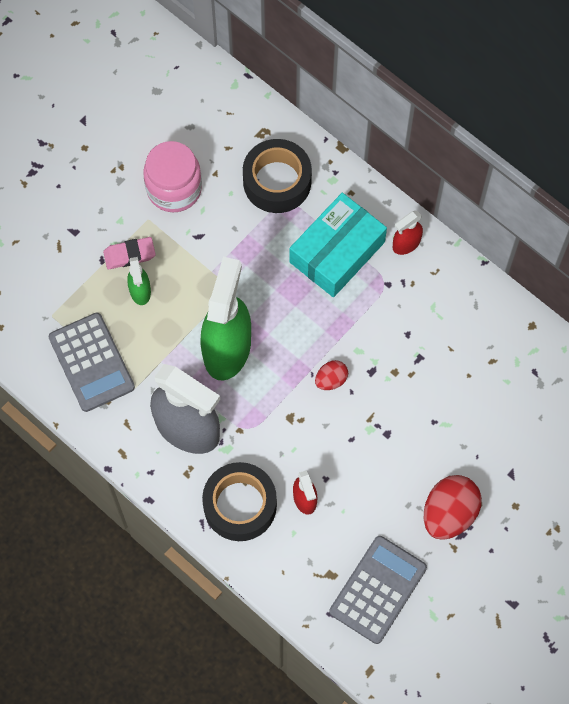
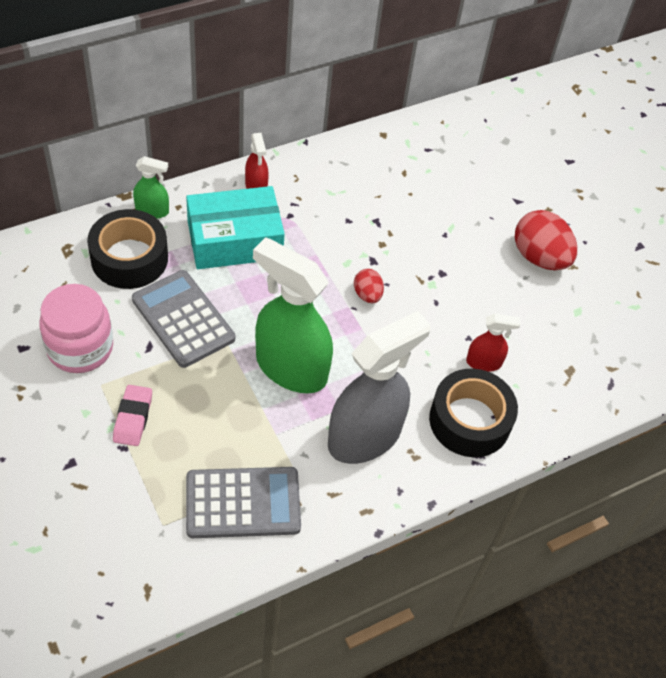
camera: 75 degrees left, 15 degrees down
(140, 291) = (182, 423): green spray bottle -> green spray bottle (152, 211)
(337, 252) = (235, 240): turquoise box -> turquoise box turned 75 degrees counterclockwise
(378, 589) = (597, 338): grey calculator -> grey calculator (183, 319)

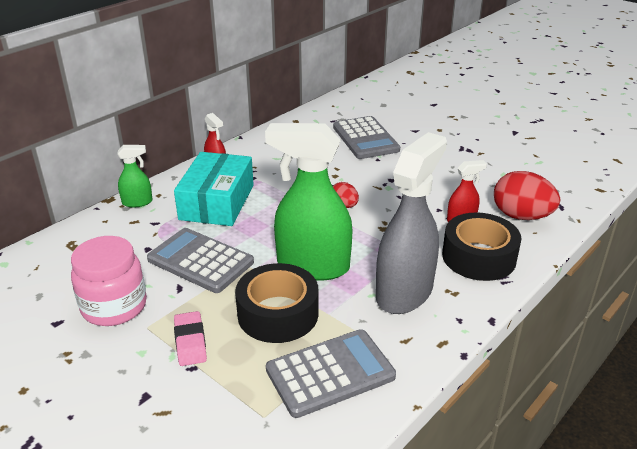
camera: 15 degrees left, 20 degrees down
(129, 258) = (132, 235): black tape -> black tape (278, 314)
(235, 240) = (217, 202): turquoise box -> turquoise box turned 45 degrees counterclockwise
(449, 195) = (365, 138): none -> grey calculator
(539, 257) = (453, 154): red egg -> red egg (521, 216)

